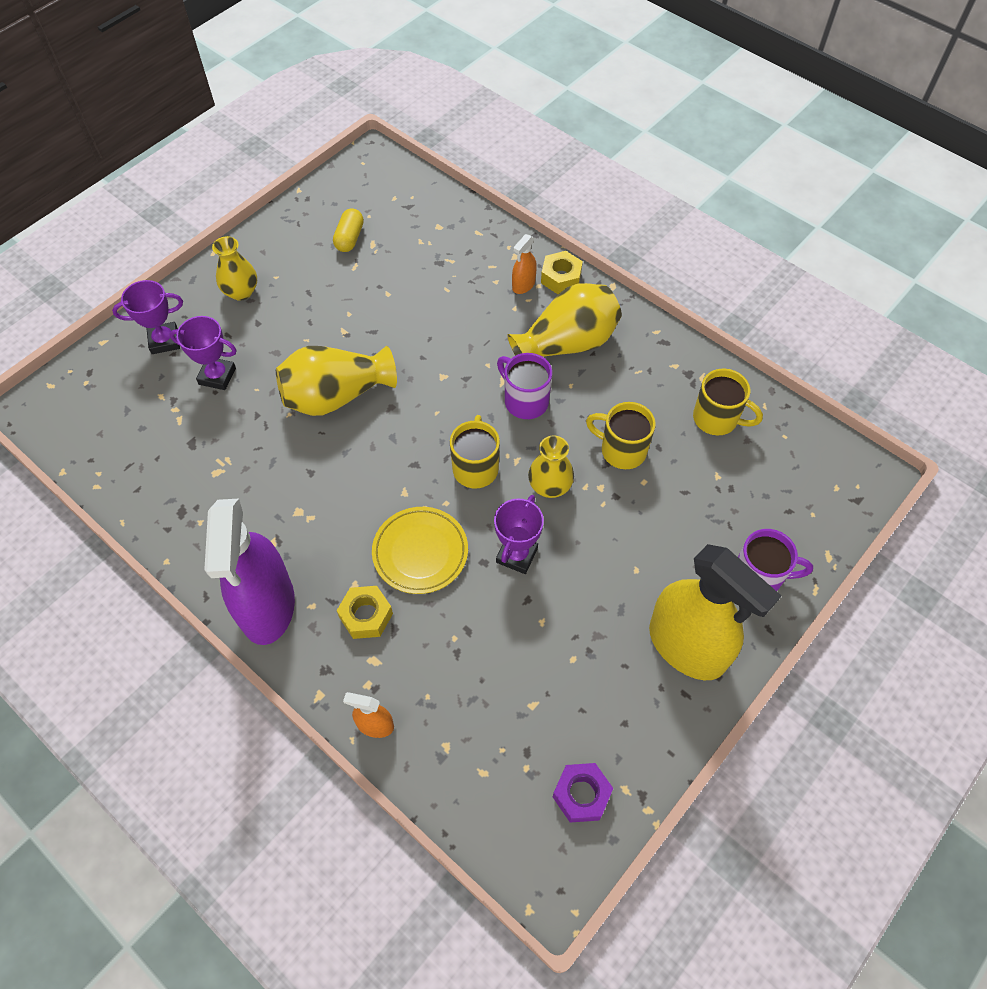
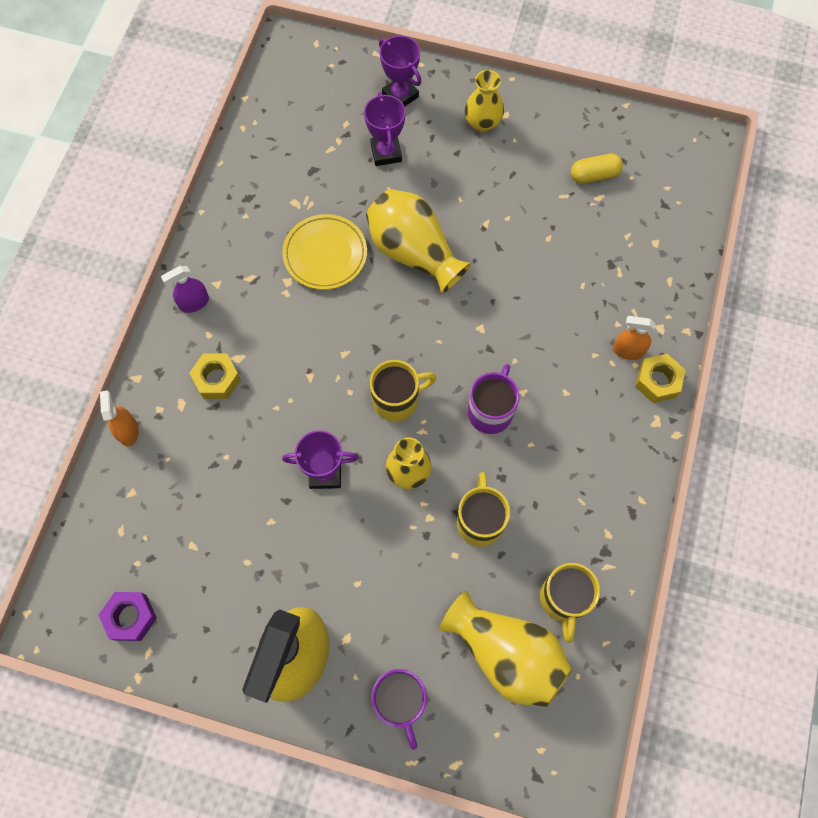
camera: 65 degrees right, 10 degrees up
(267, 606) = (194, 303): purple spray bottle -> purple spray bottle, size x0.42
(420, 552) = (292, 393): yellow plate -> yellow plate (325, 254)
(567, 344) = (578, 421): yellow vase -> yellow vase (506, 654)

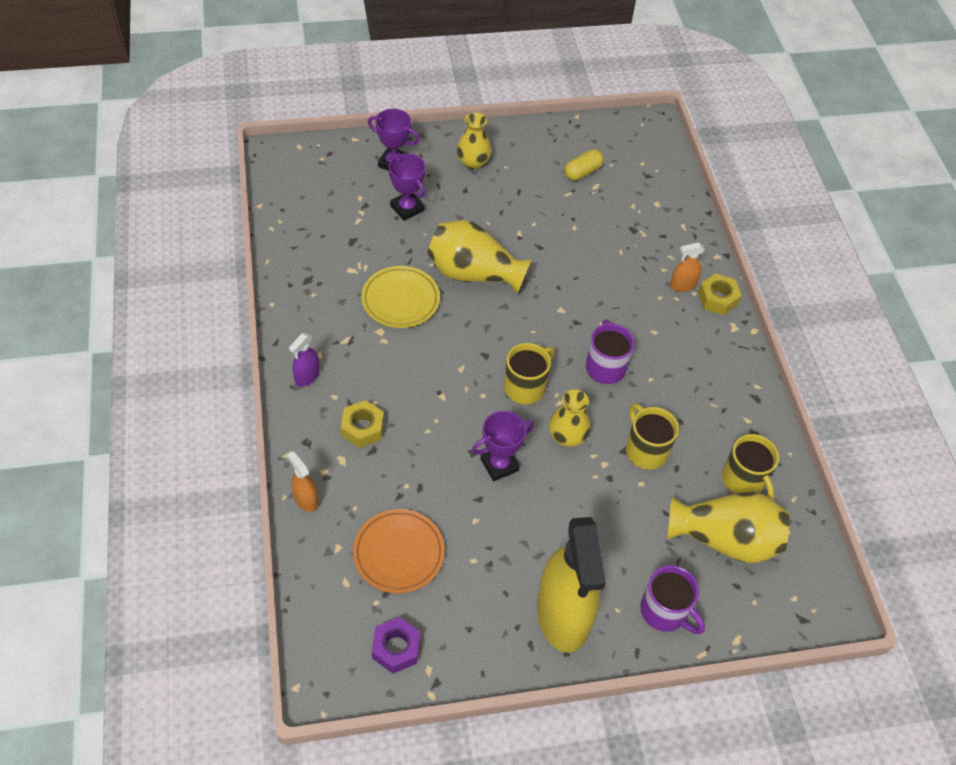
camera: 30 degrees left, 15 degrees down
(182, 523) = (398, 553): none -> orange plate

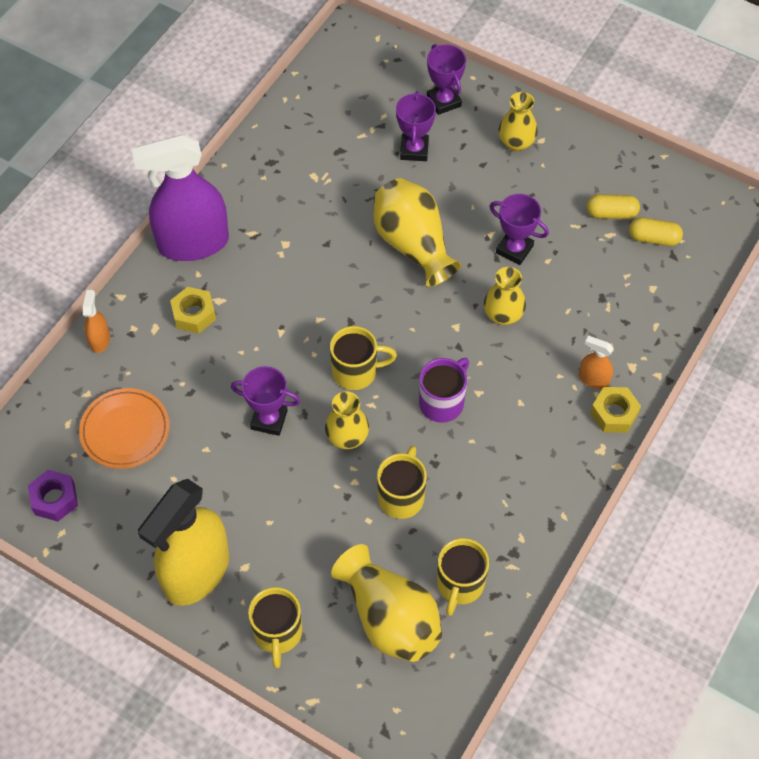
camera: 45 degrees right, 5 degrees up
(307, 376) = (193, 243): purple spray bottle -> purple spray bottle, size x2.37
(400, 300) = (328, 228): yellow plate -> none
(545, 233) = (514, 249): none -> purple trophy
(583, 281) = (503, 315): none -> yellow vase
(625, 172) = (653, 238): none -> yellow capsule
(665, 612) = (278, 633): purple mug -> yellow mug

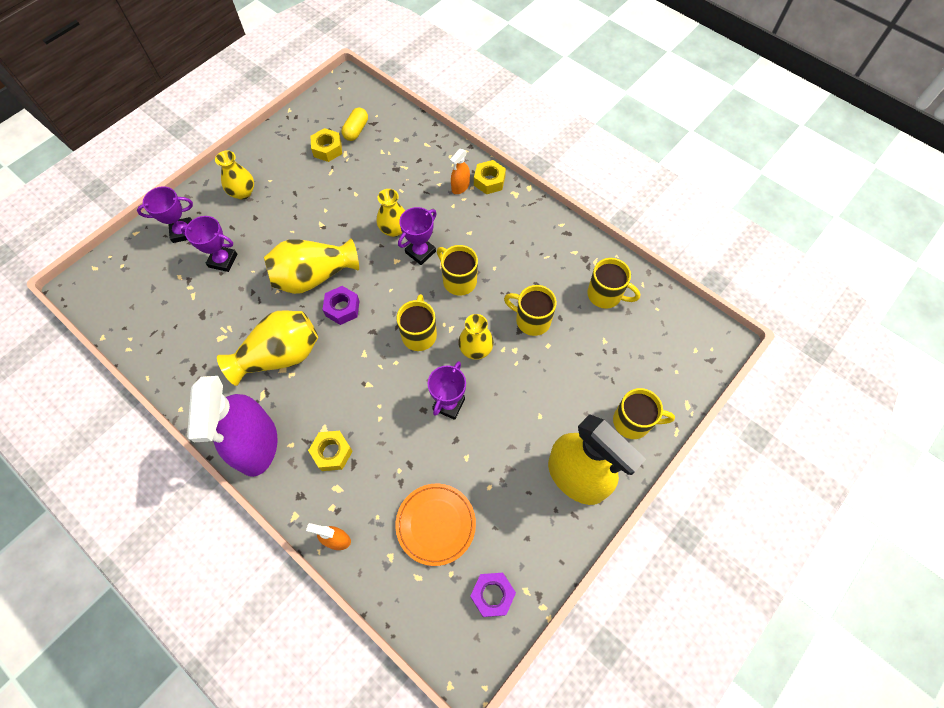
camera: 80 degrees left, 5 degrees up
(375, 284) = (342, 308): none -> purple nut
(390, 618) = (627, 343): yellow vase -> yellow vase (279, 356)
(442, 402) = (458, 280): purple mug -> yellow mug
(514, 249) = (339, 212): purple trophy -> purple trophy (420, 252)
(611, 213) = (327, 149): yellow capsule -> yellow nut

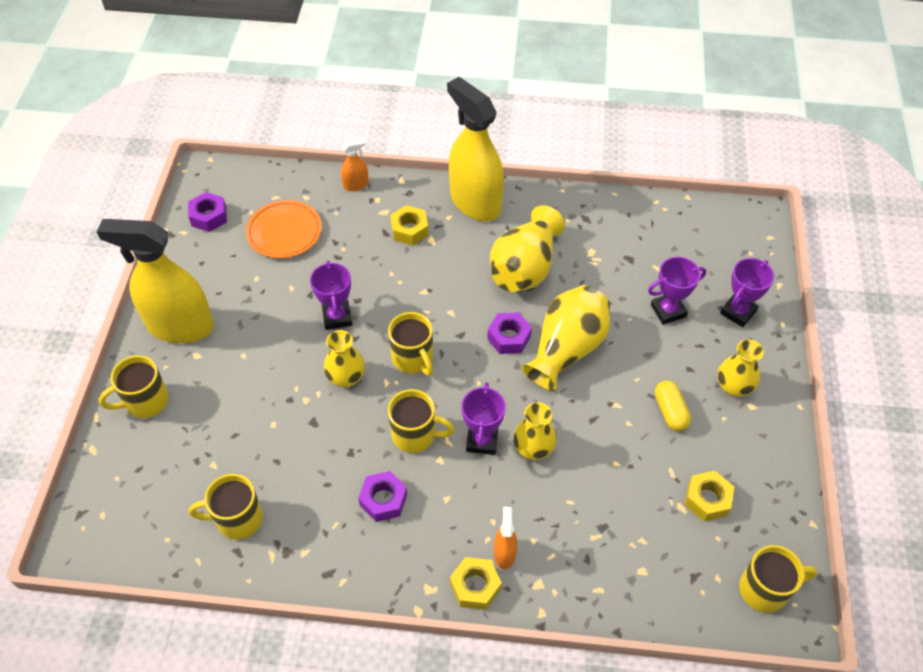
camera: 145 degrees right, 10 degrees down
(257, 445) = (475, 202): purple spray bottle -> yellow spray bottle
(356, 130) = (703, 550): yellow capsule -> yellow capsule (670, 411)
(507, 253) = (383, 500): none -> purple nut
(531, 320) = (306, 440): yellow mug -> yellow mug (765, 589)

